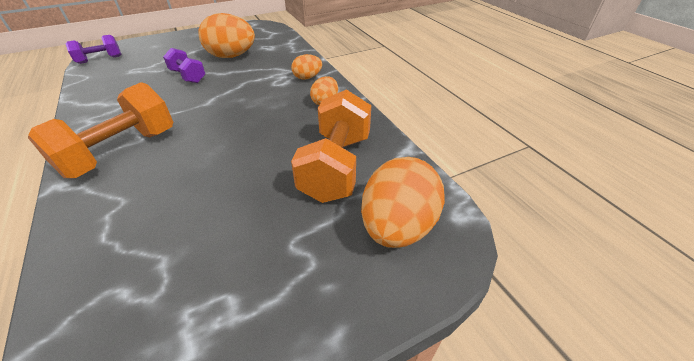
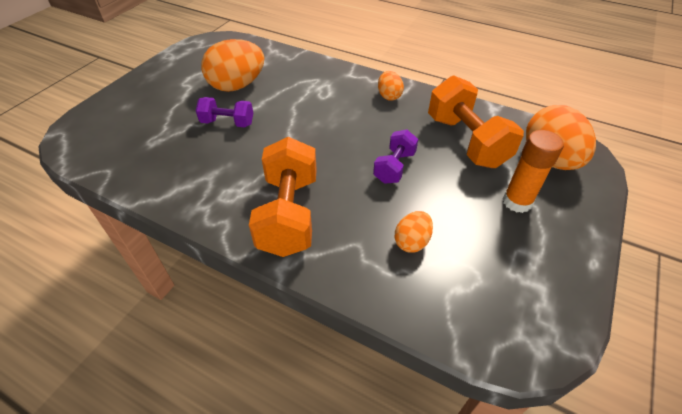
camera: 35 degrees left, 5 degrees up
(100, 59) = (85, 146): purple dumbbell -> purple dumbbell (394, 167)
(299, 247) = (517, 202): none -> orange glue stick
(307, 77) = (342, 80): orange egg -> orange egg (412, 241)

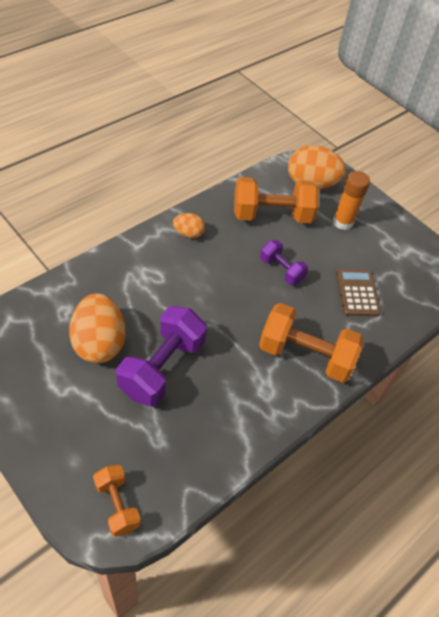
camera: 75 degrees left, 5 degrees up
(89, 137) = (117, 505): none -> orange dumbbell
(227, 123) = (162, 367): purple dumbbell -> purple dumbbell, size x1.78
(412, 241) = (357, 293): orange egg -> brown calculator

